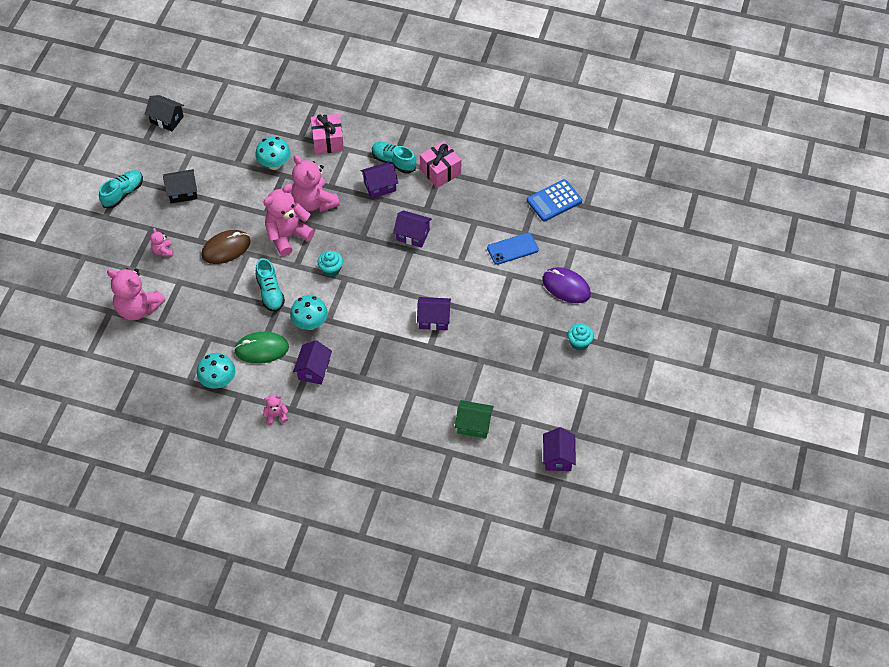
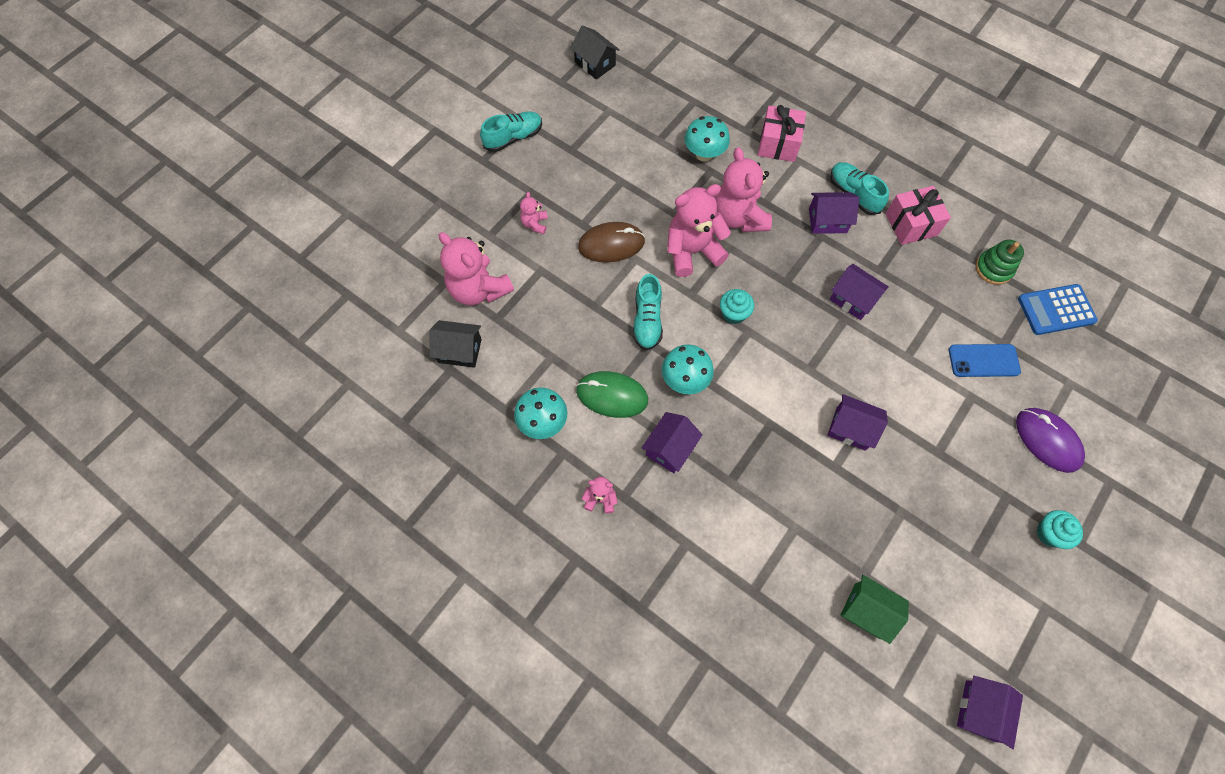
camera: 20 degrees right, 10 degrees up
(182, 192) = (583, 157): black house -> black house (459, 350)
(505, 185) = (993, 269): none -> green stacking toy

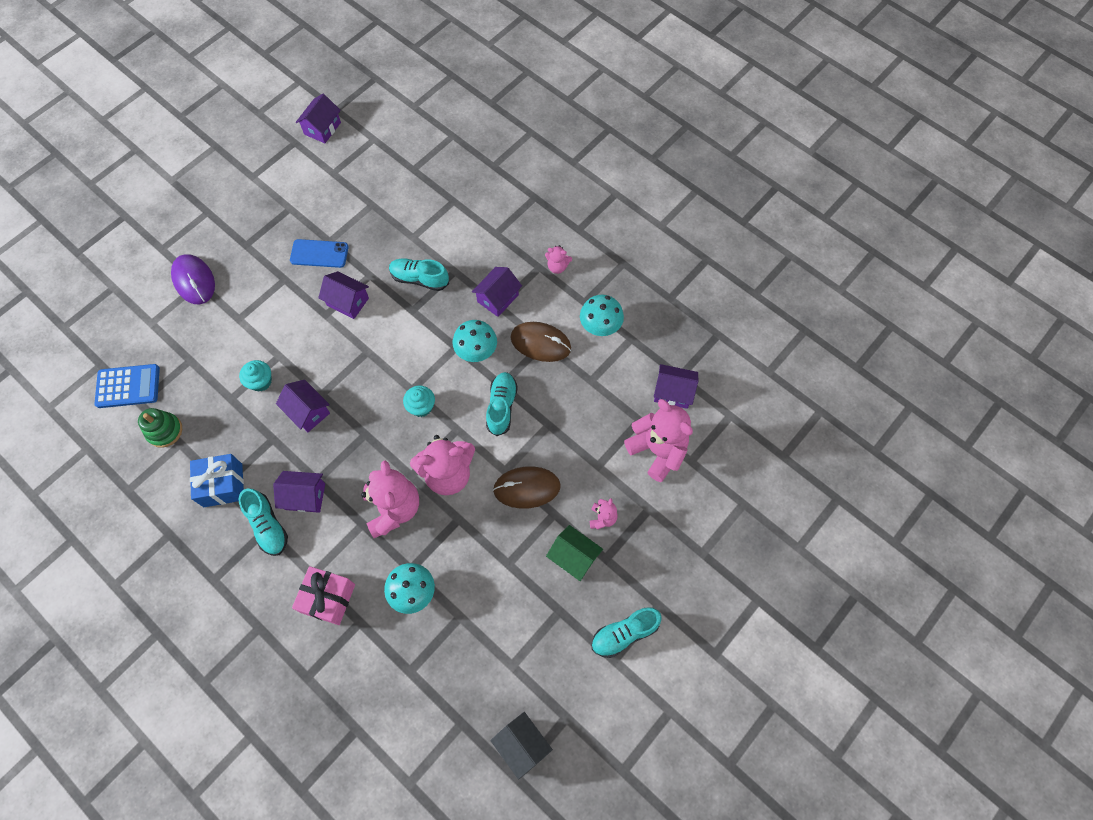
camera: 175 degrees left, 0 degrees up
(459, 350) = (673, 392): black house -> purple house
(612, 395) = (540, 343): green mouse -> brown mouse
(771, 466) = (419, 279): none -> turquoise shoe
(867, 611) = (376, 184): green house -> green house (573, 557)
(911, 224) = (223, 485): pink gift -> blue gift
(983, 360) = (215, 347): blue phone -> blue phone (319, 254)
(1049, 533) = (226, 219): turquoise cupcake -> turquoise cupcake (261, 381)

